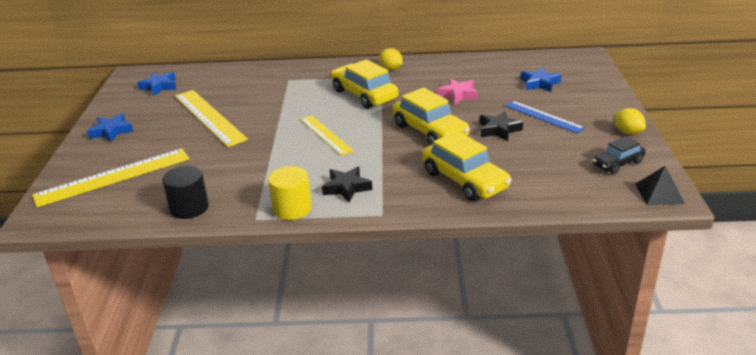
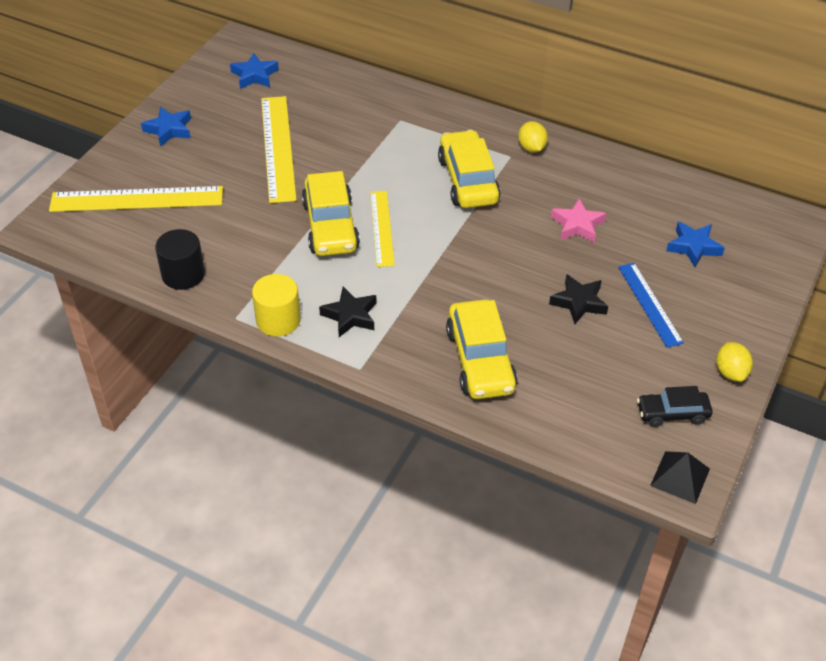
camera: 25 degrees right, 15 degrees up
(430, 131) = (498, 271): yellow car -> yellow car (330, 226)

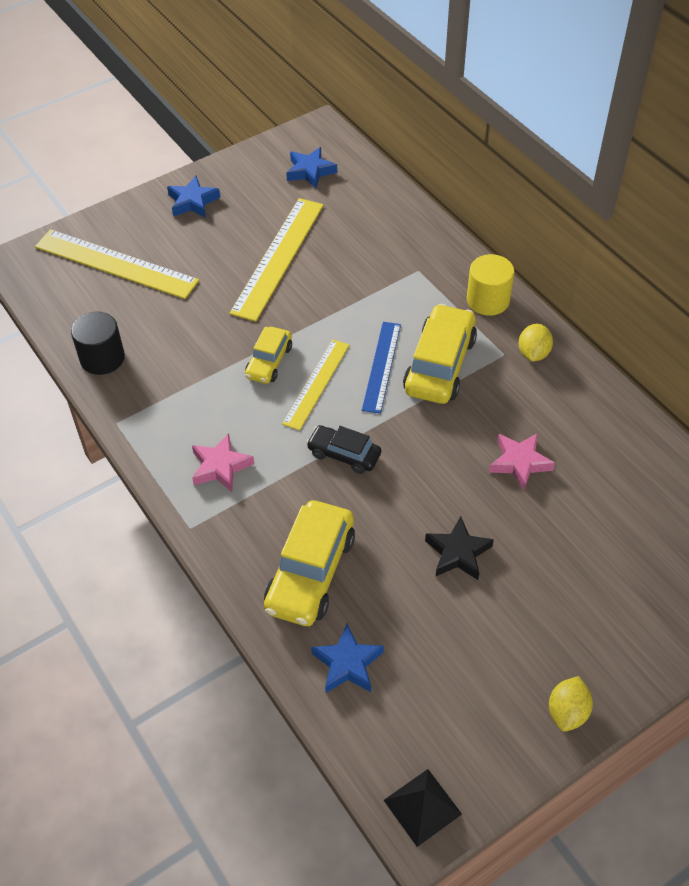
camera: 30 degrees right, 5 degrees up
(278, 320) = (152, 442): yellow cylinder -> yellow cylinder (488, 300)
(330, 226) = (269, 362): yellow car -> yellow car, size x0.58
(350, 315) = (220, 466): black star -> pink star
(649, 304) = (533, 589): blue ruler -> blue ruler (381, 366)
(672, 414) = (467, 729): black car -> black car (344, 454)
(693, 247) = (632, 543): blue star -> blue star (347, 663)

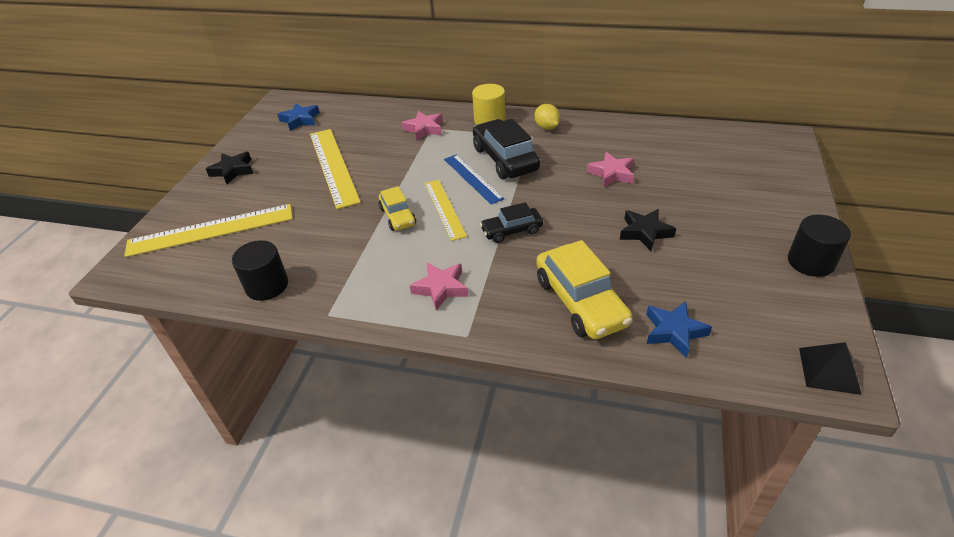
camera: 40 degrees left, 10 degrees down
(193, 202) = (233, 171): blue star -> black star
(410, 267) = (424, 129): none -> pink star
(439, 365) = (505, 159): yellow car -> black car
(567, 712) = (810, 262): yellow lemon -> black cylinder

